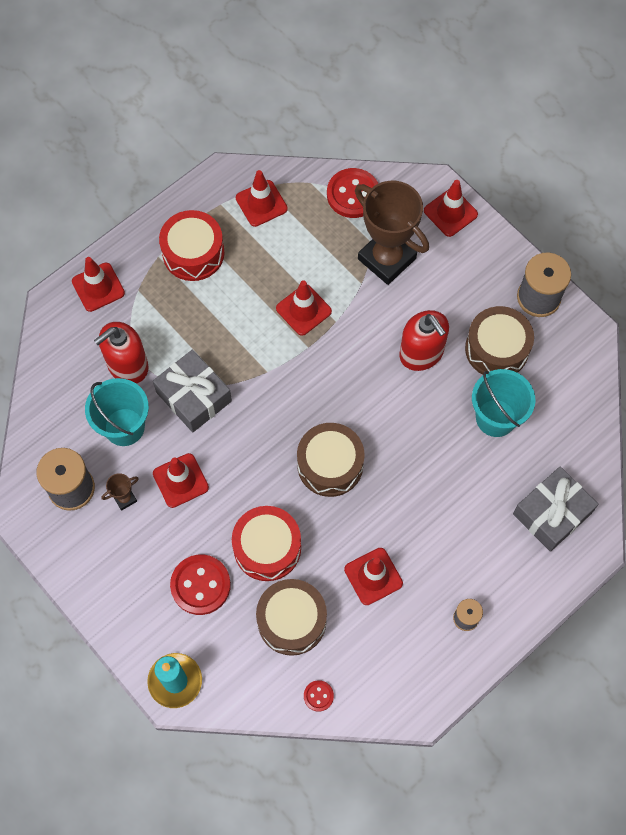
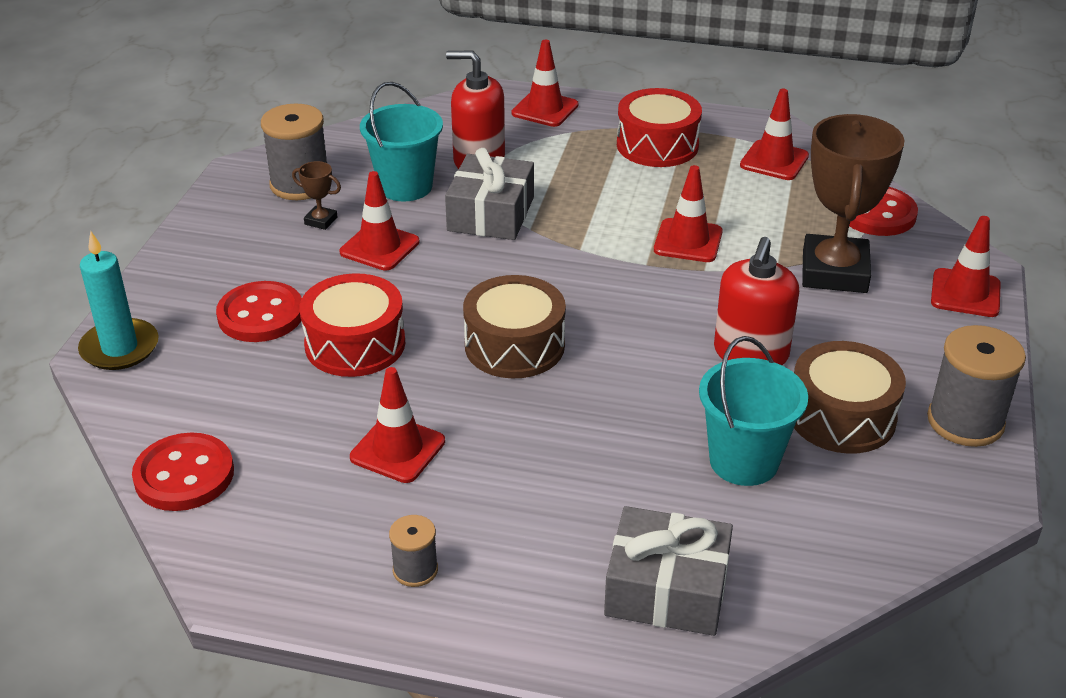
camera: 55 degrees right, 30 degrees down
(292, 620) = (273, 406): brown drum -> none
(318, 696) = (184, 475): red button -> red button, size x2.04

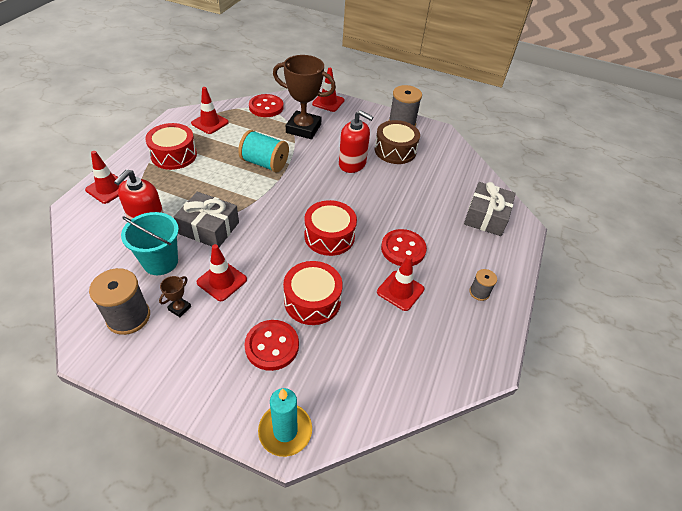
camera: 85 degrees left, 10 degrees up
(184, 475) = (412, 389): red button -> red button (403, 249)
(514, 345) = (329, 236): brown drum -> red drum
(688, 241) = (264, 163): red traffic cone -> turquoise spool
(744, 461) = (418, 181): turquoise bucket -> none

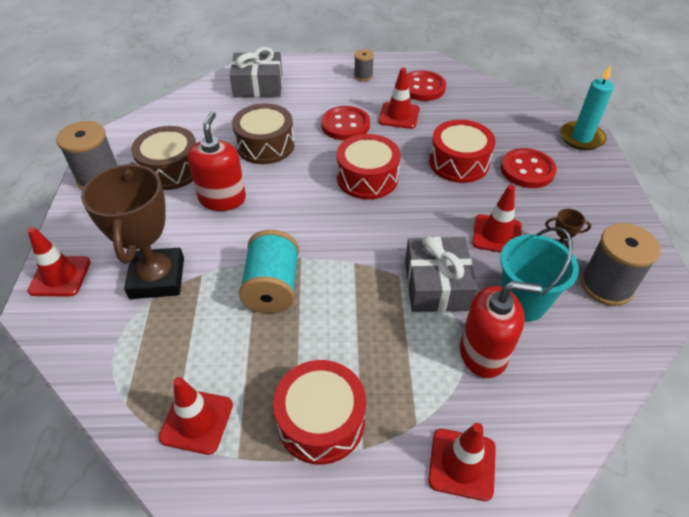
camera: 110 degrees left, 0 degrees up
(266, 107) = (106, 357): red button -> red button (422, 88)
(399, 197) = (265, 145): none -> brown drum

